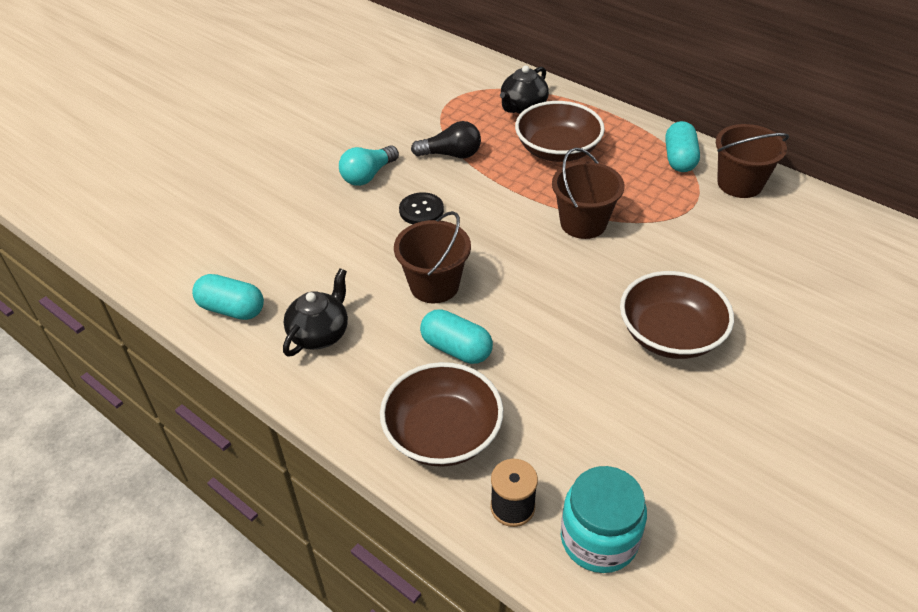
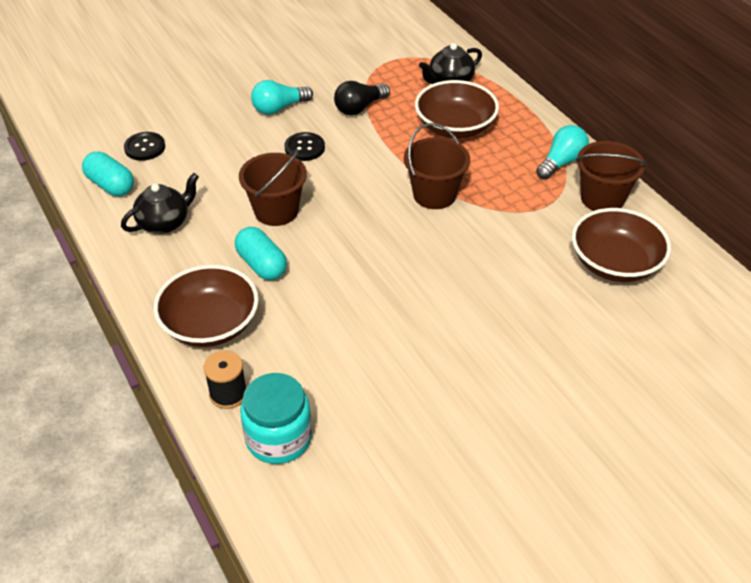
camera: 20 degrees right, 0 degrees up
(245, 256) = (145, 147): none -> black button
(451, 154) = (359, 108): black light bulb -> black light bulb turned 120 degrees clockwise
(670, 334) = (445, 306): brown bowl -> brown bowl (615, 263)
(679, 159) = (561, 162): turquoise capsule -> turquoise light bulb

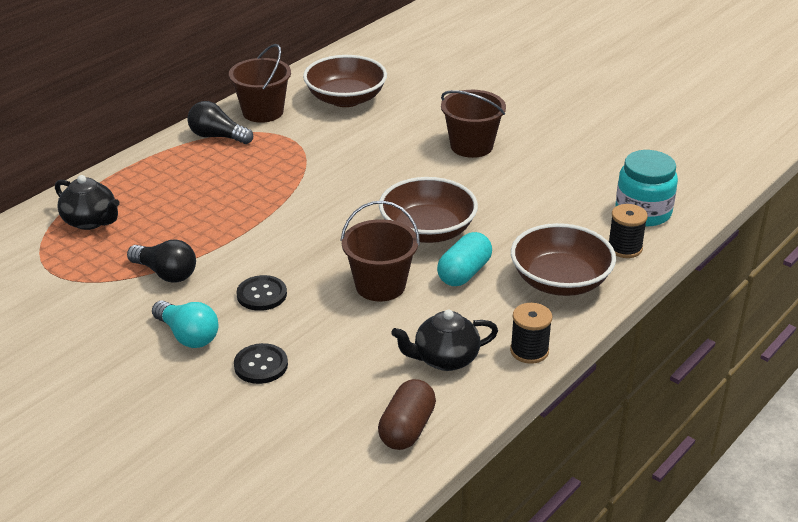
camera: 110 degrees left, 10 degrees down
(111, 185) = (407, 429): turquoise capsule -> brown capsule
(138, 272) = (529, 351): none -> black spool
(145, 147) = (319, 427): black button -> black button (261, 365)
(164, 222) = (445, 359): black teapot -> black teapot turned 45 degrees counterclockwise
(434, 195) = (302, 195): brown bucket -> brown bucket (471, 146)
(455, 127) = (181, 203): brown bowl -> brown bowl (427, 231)
(561, 162) = (217, 137): turquoise light bulb -> black light bulb

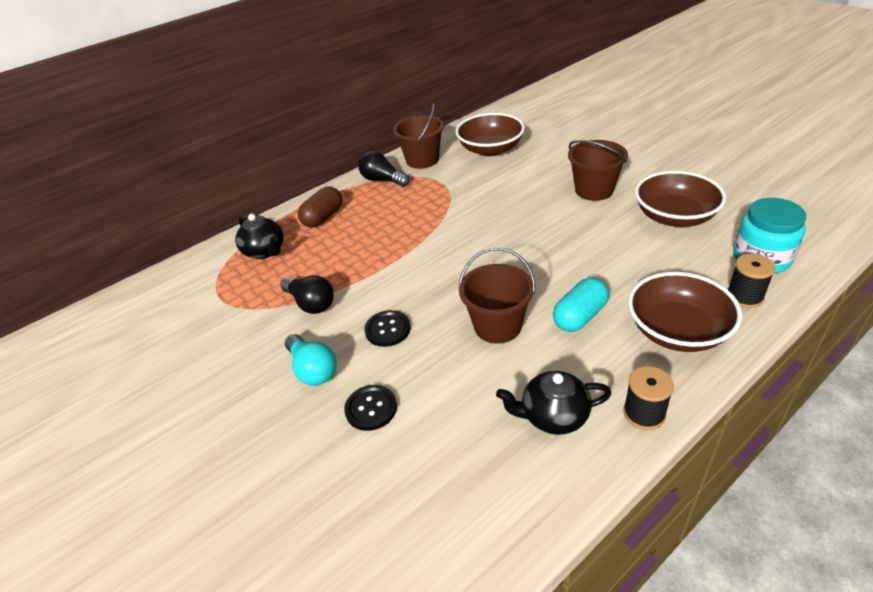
camera: 15 degrees right, 5 degrees up
(407, 429) = (505, 505): brown capsule -> brown capsule (323, 217)
(427, 231) = (548, 270): brown bowl -> brown bowl (674, 216)

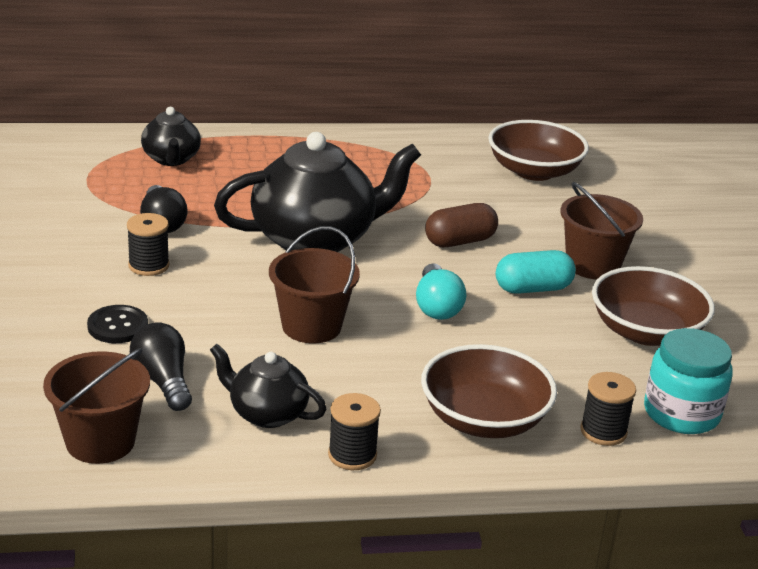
camera: 25 degrees right, 10 degrees down
(313, 370) = (103, 274): turquoise light bulb -> turquoise light bulb (437, 306)
(323, 217) = (263, 155): brown capsule -> brown capsule (460, 241)
(338, 343) = (148, 265): none -> black spool
(382, 180) = (370, 148): black light bulb -> black light bulb (163, 381)
(387, 329) = (205, 278): black button -> none
(422, 160) = (440, 147): brown bucket -> brown bucket (100, 442)
(424, 259) = (315, 239): none -> black teapot
(579, 316) = (403, 359): turquoise capsule -> turquoise capsule (533, 288)

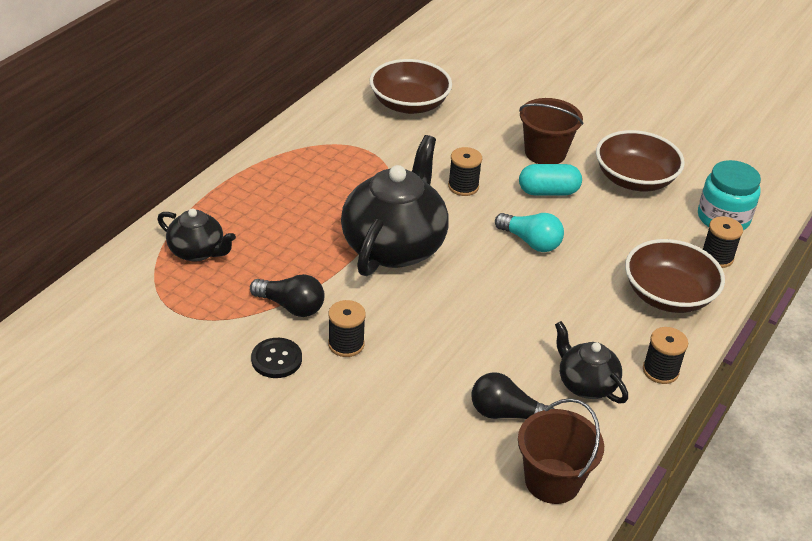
camera: 50 degrees left, 10 degrees up
(117, 326) = (414, 401): black button -> black button (276, 359)
(267, 413) = (585, 384): black teapot -> black teapot turned 75 degrees clockwise
(311, 326) = (502, 309): brown bucket -> none
(460, 241) = (463, 186): brown capsule -> black spool
(533, 288) = (548, 192): turquoise capsule -> turquoise capsule turned 60 degrees clockwise

